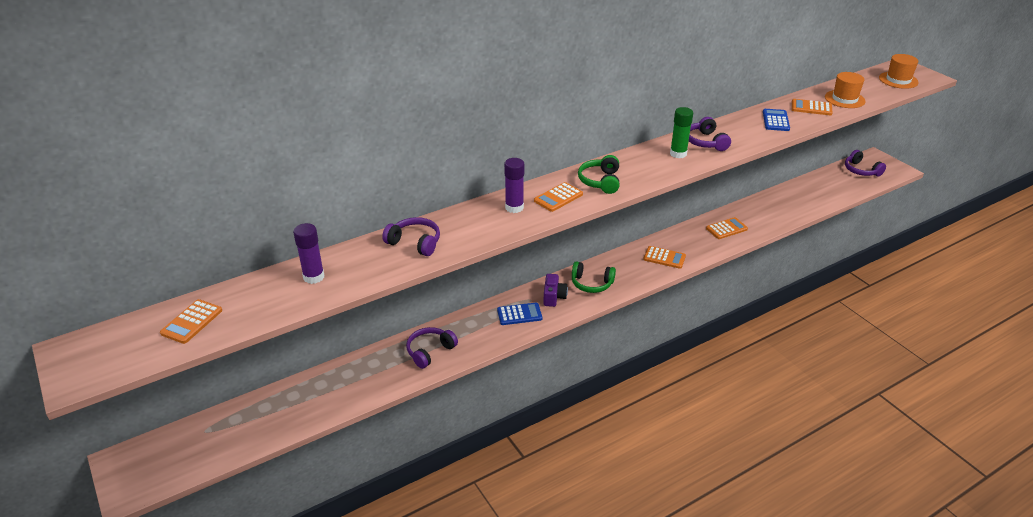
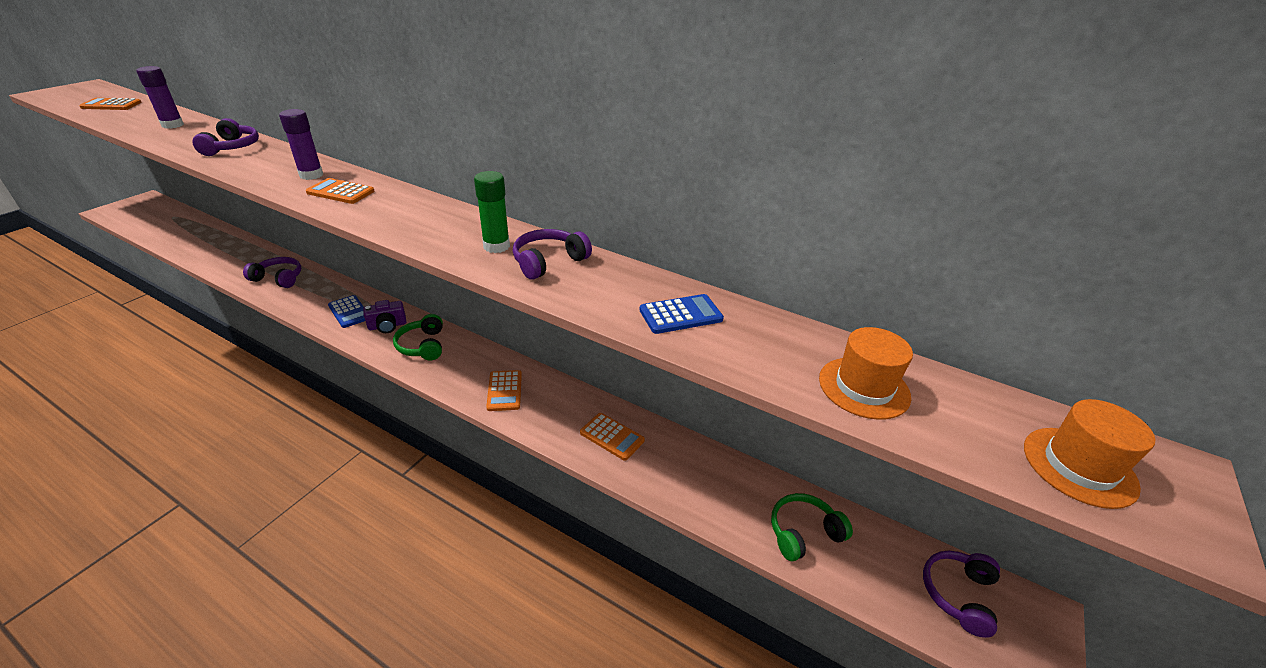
camera: 60 degrees right, 0 degrees up
(600, 181) = (390, 208): green headphones -> green headphones (803, 533)
(811, 108) = (774, 348): orange calculator -> none

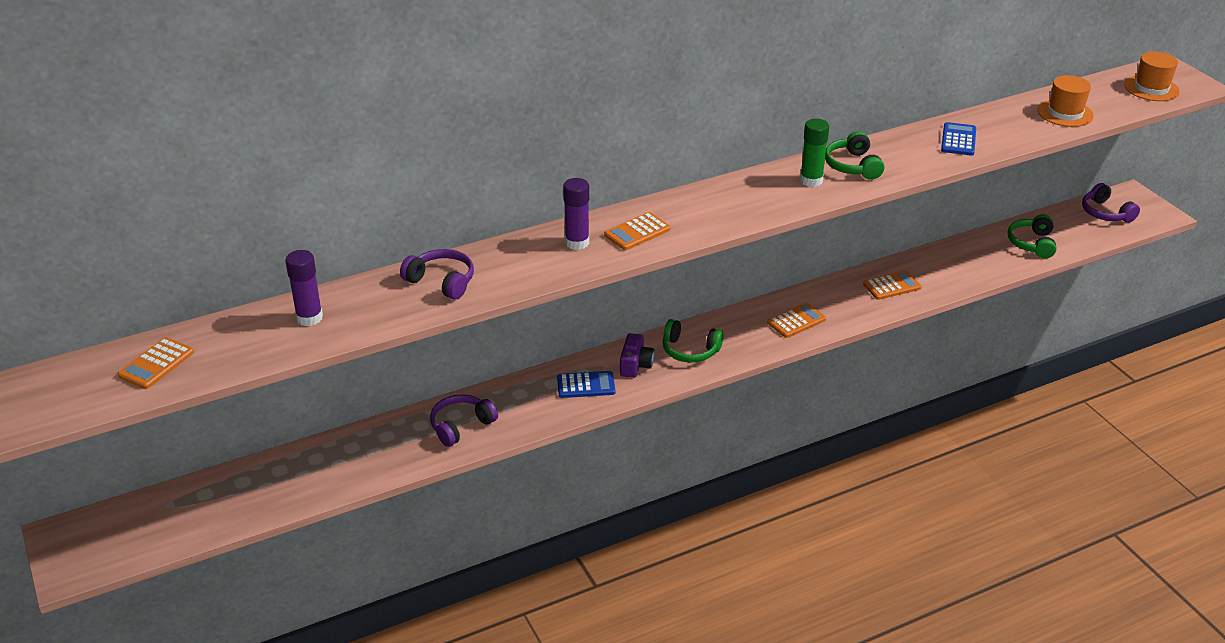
camera: 55 degrees left, 0 degrees up
(504, 391) = (796, 321): orange calculator -> orange calculator turned 60 degrees counterclockwise
(549, 262) = (853, 166): purple headphones -> green headphones

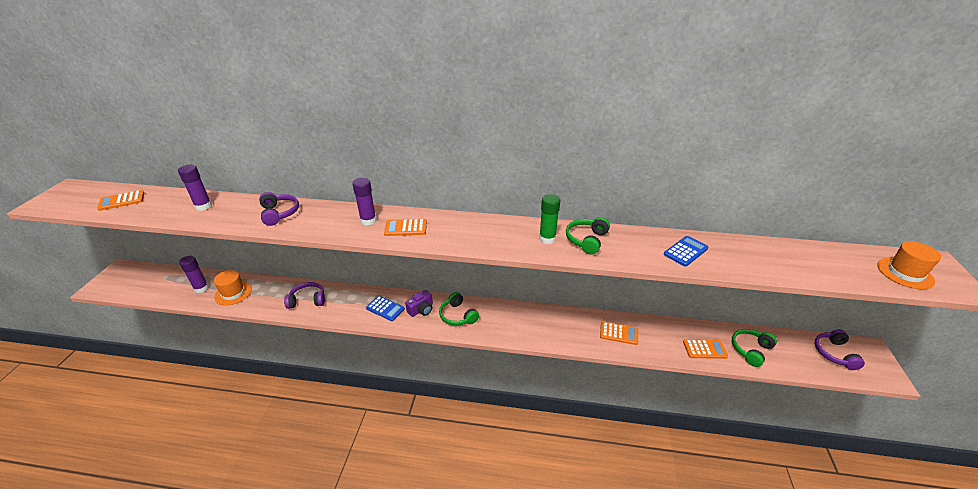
camera: 35 degrees right, 0 degrees up
(264, 488) = (201, 288): none -> purple glue stick
(796, 321) = (535, 327): orange calculator -> orange calculator (704, 349)
(1065, 113) = (799, 264): orange hat -> orange hat (233, 293)

